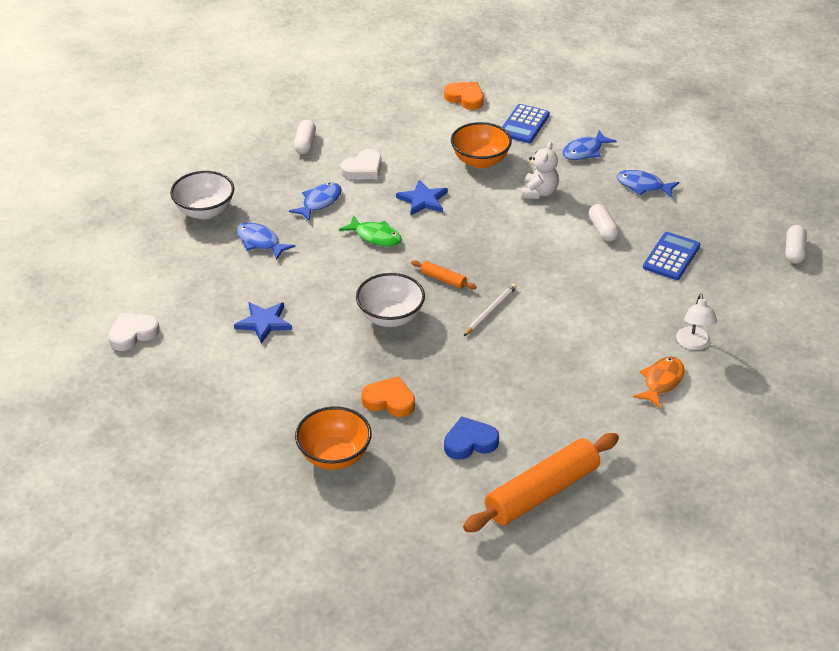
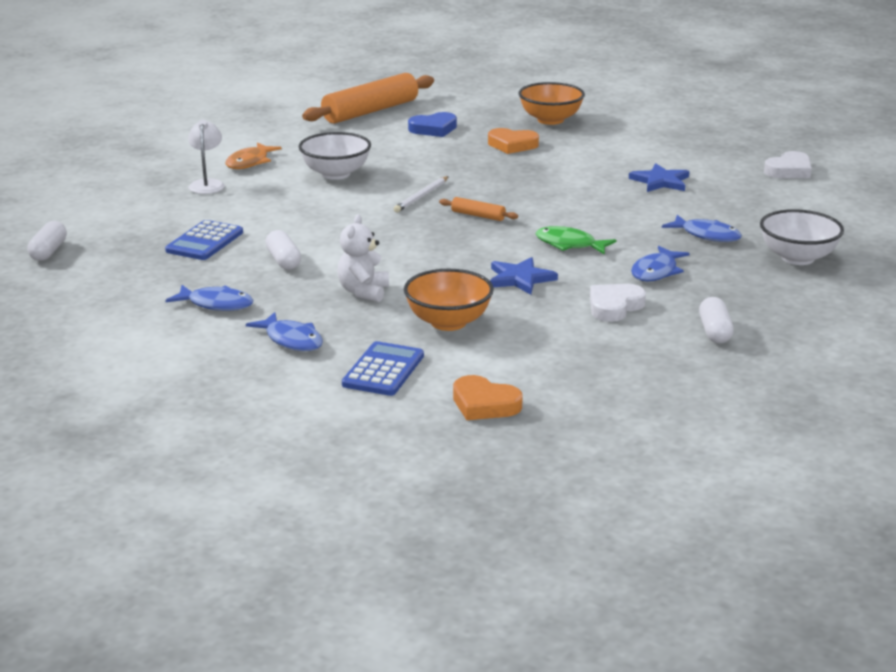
camera: 175 degrees right, 15 degrees down
(390, 317) = (528, 189): white bowl -> white bowl (335, 174)
(584, 151) = (291, 340): blue fish -> blue fish turned 90 degrees clockwise

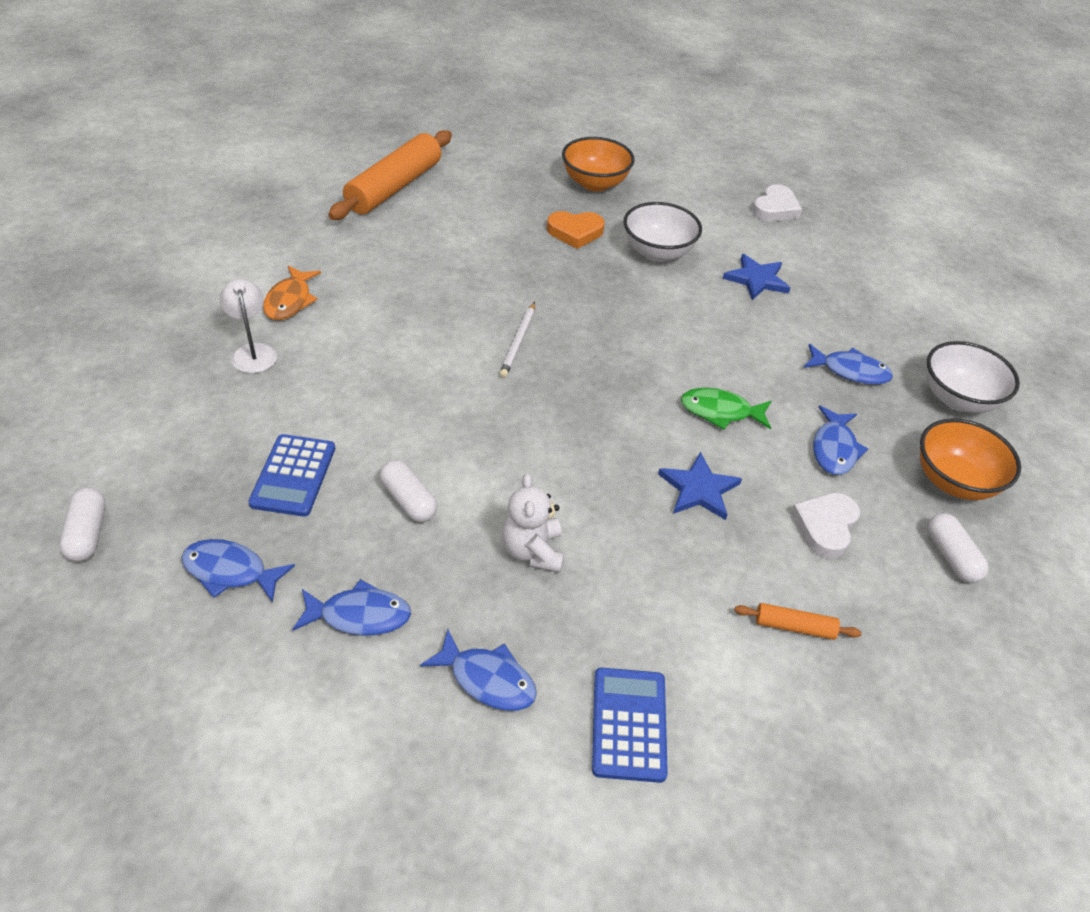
camera: 20 degrees left, 20 degrees up
(137, 277) = (230, 571): none -> blue fish
(335, 174) = (402, 311): white bowl -> white bowl (657, 252)
(433, 129) = (478, 212): blue heart -> none
(448, 322) = (659, 597): orange bowl -> orange bowl (954, 481)
(478, 215) = (597, 370): orange rolling pin -> orange rolling pin (794, 627)
(484, 404) = (781, 774): orange heart -> none
(789, 170) = (869, 245): white heart -> white heart (775, 209)

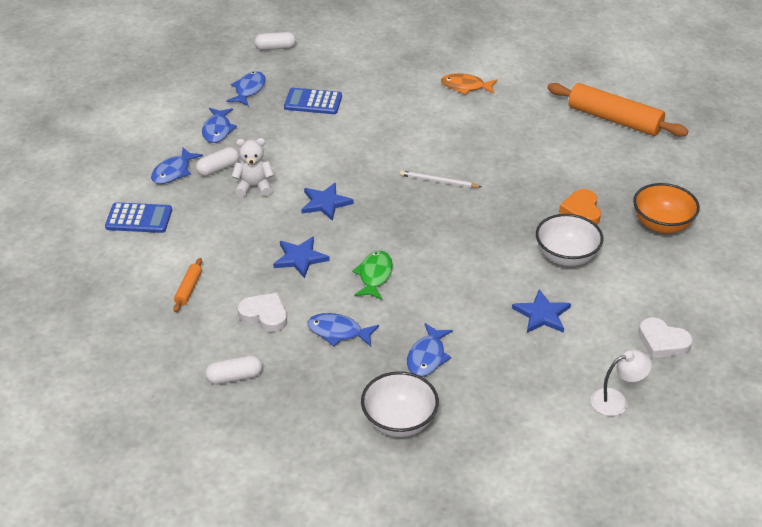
camera: 95 degrees right, 5 degrees down
(253, 351) = (414, 78): white lamp -> white lamp (616, 400)
(408, 500) = (294, 142): white capsule -> white capsule (218, 168)
(571, 460) = (325, 203): none -> blue star
(954, 481) = (305, 396): orange bowl -> none

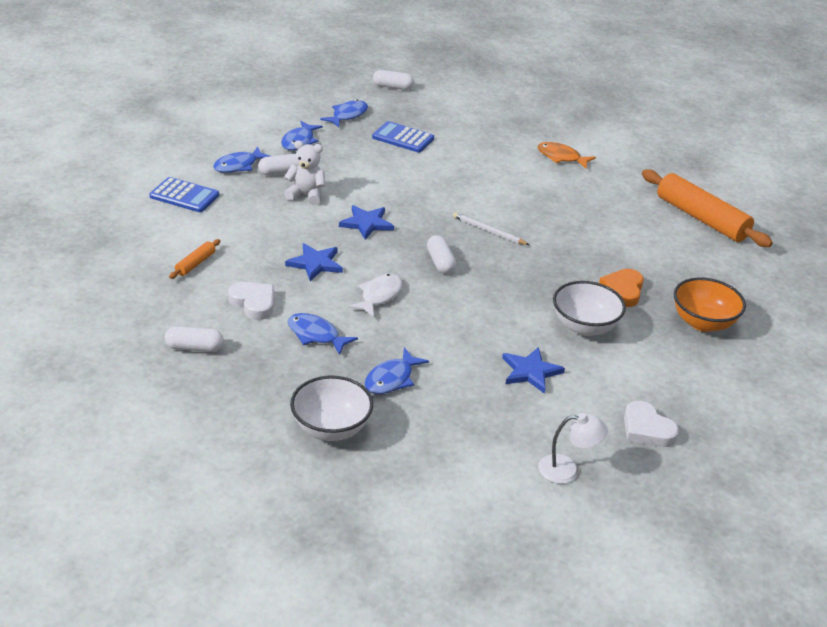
camera: 15 degrees right, 5 degrees down
(374, 276) = (379, 296): green fish -> white fish
(411, 226) = (440, 262): none -> white capsule

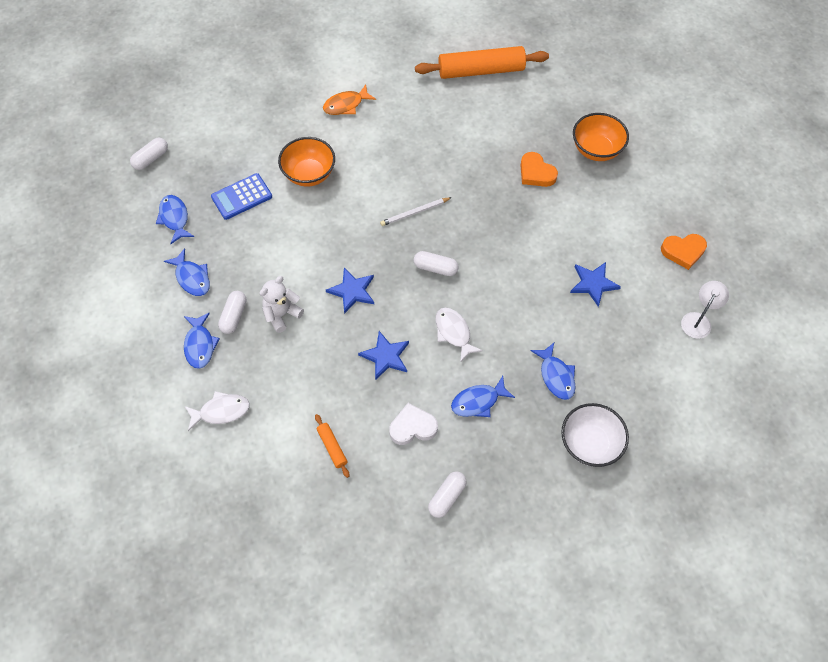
camera: 55 degrees left, 25 degrees up
(184, 196) = (221, 411): blue calculator -> white fish
(464, 162) = (309, 174): none -> orange bowl
(584, 327) = (563, 221): white bowl -> none
(646, 429) = (683, 251): white heart -> orange heart

